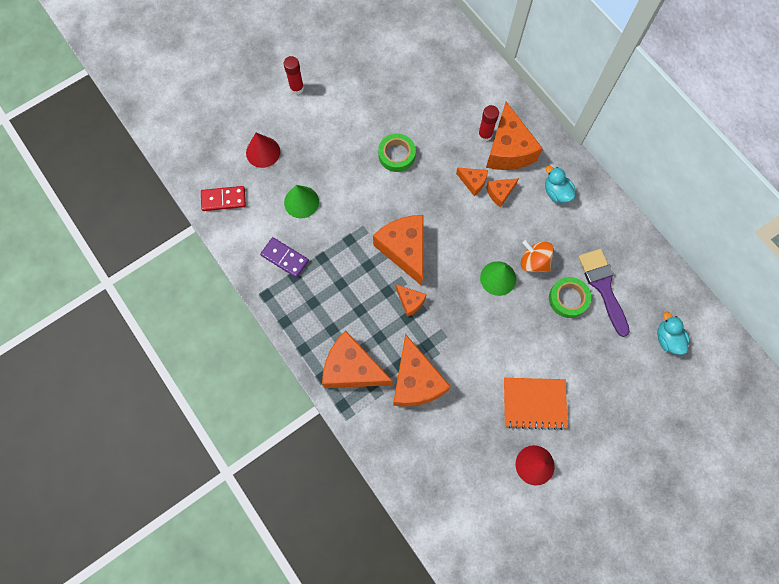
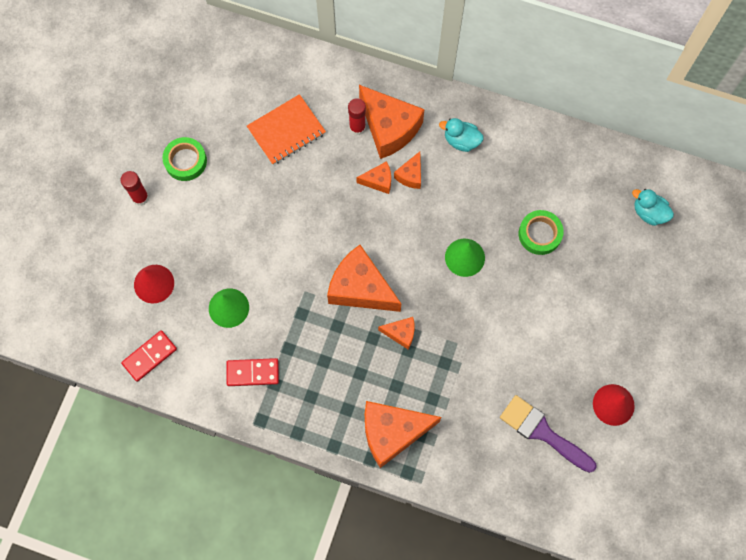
camera: 35 degrees left, 0 degrees up
(285, 258) = (253, 372): purple domino -> red domino
(396, 155) = (287, 201): green tape -> green tape (185, 161)
(416, 381) = (458, 403): orange cheese -> none
(534, 261) = (486, 220): orange spinning top -> none
(534, 403) = (575, 350): orange notebook -> orange notebook (286, 131)
(603, 286) = (562, 202): purple brush -> purple brush (542, 432)

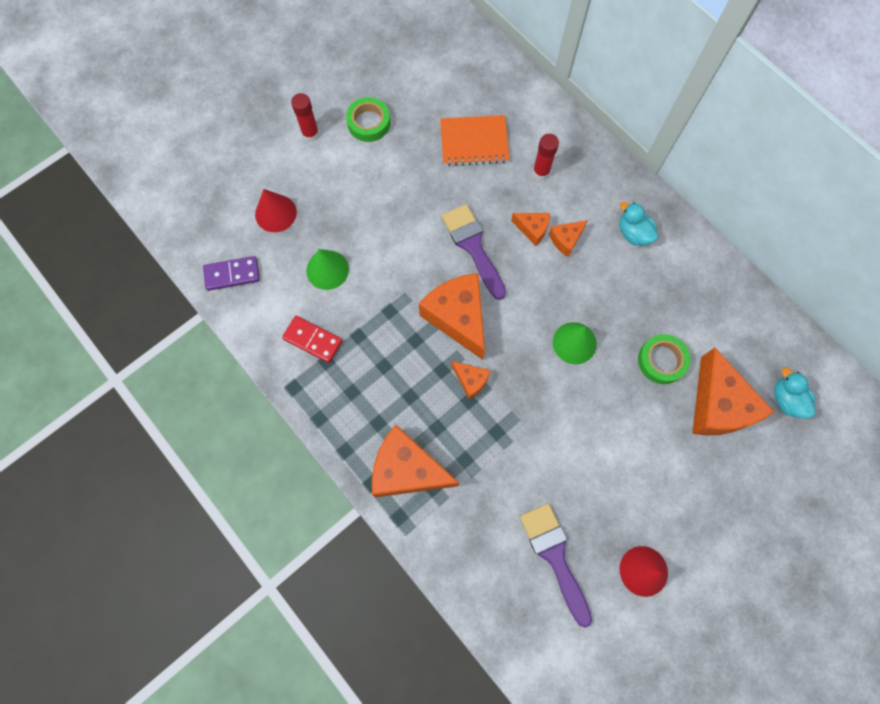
camera: 30 degrees right, 0 degrees up
(149, 356) = (232, 274): red domino -> purple domino
(338, 222) = (473, 246): none -> purple brush
(389, 128) = (570, 187): orange cheese -> orange cheese (717, 405)

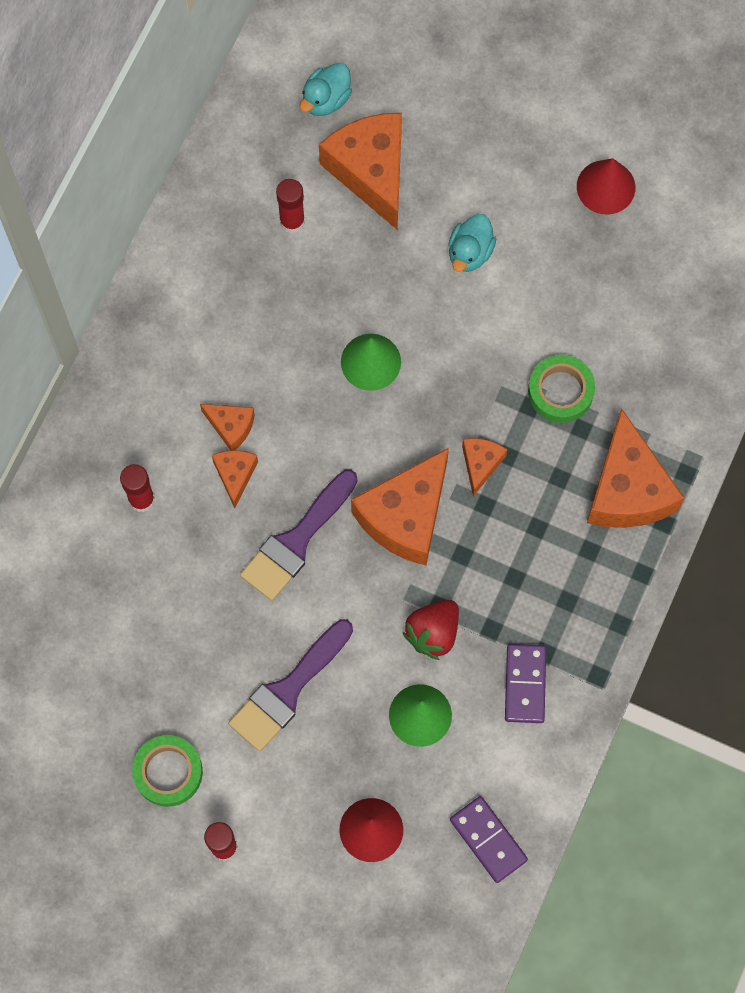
camera: 115 degrees left, 0 degrees up
(313, 340) = (525, 684): red domino -> purple domino
(374, 300) = (433, 633): none -> red strawberry
(474, 142) = (134, 609): orange notebook -> none
(554, 556) = (639, 285): purple brush -> purple brush (288, 690)
(633, 233) = (182, 347): turquoise duck -> turquoise duck (470, 252)
(661, 360) = (344, 252): green tape -> green tape (560, 391)
(698, 337) = (292, 221): none -> red glue stick
(717, 405) = (371, 172): orange cheese -> orange cheese turned 75 degrees counterclockwise

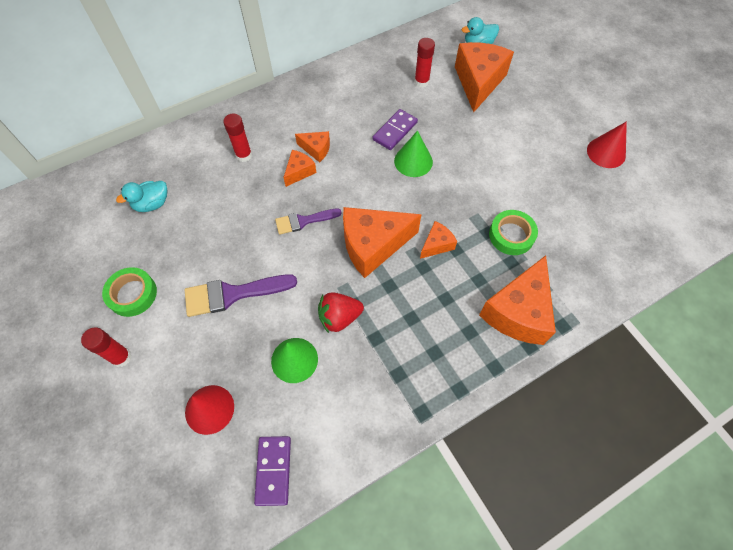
camera: 35 degrees right, 10 degrees down
(231, 427) = (316, 149): orange cheese -> orange cheese turned 45 degrees counterclockwise
(296, 541) = (303, 221): purple brush -> purple brush, size x0.64
(470, 252) = (506, 142): turquoise duck -> turquoise duck (152, 204)
(525, 684) = (372, 385): purple domino -> purple domino (395, 131)

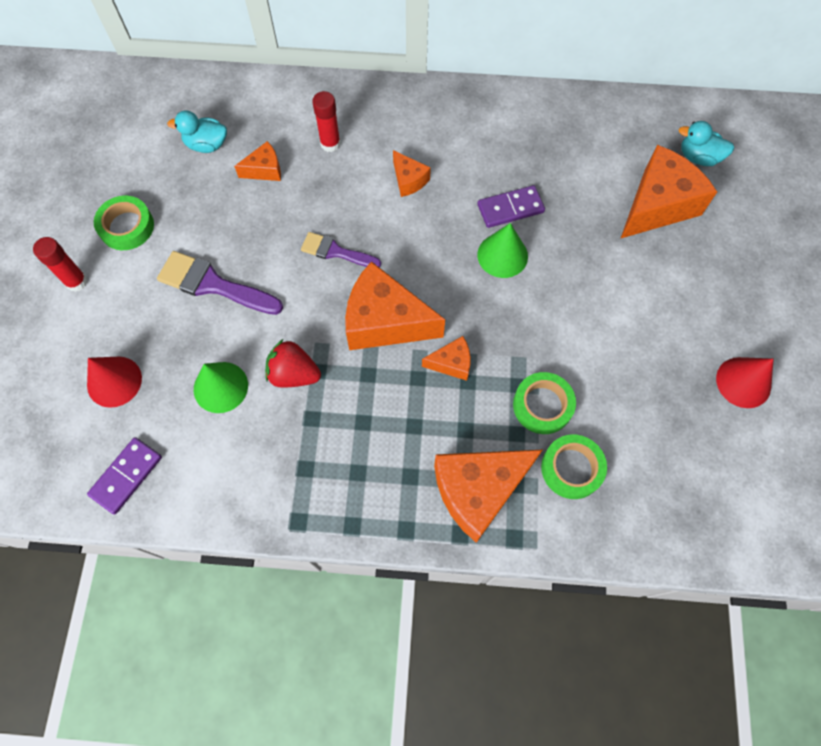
camera: 35 degrees right, 5 degrees up
(299, 172) = (372, 195): orange cheese -> orange cheese (264, 170)
(421, 82) = (589, 167): red glue stick -> none
(559, 261) = (572, 468): none -> green tape

